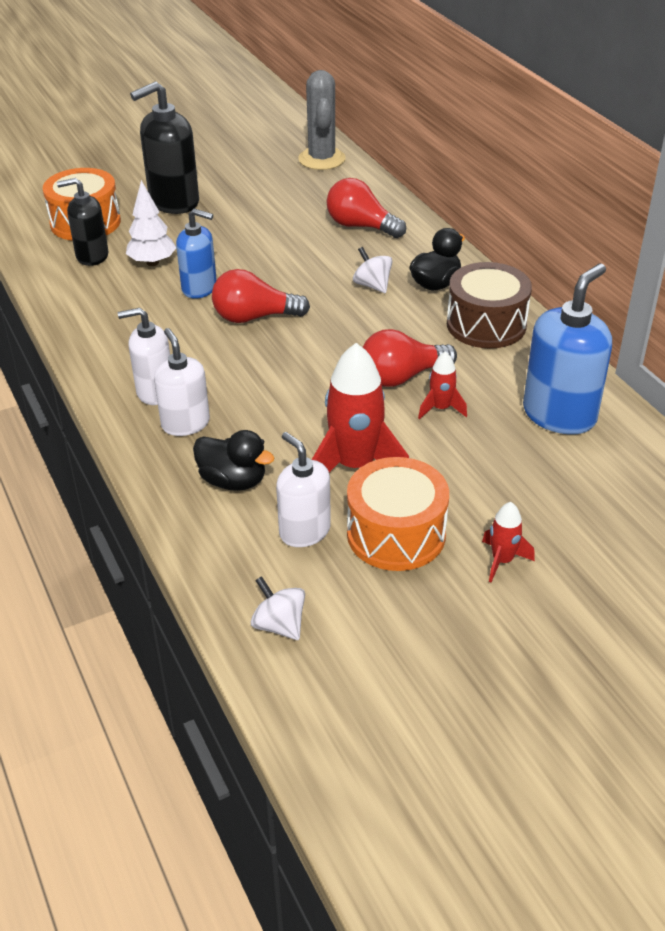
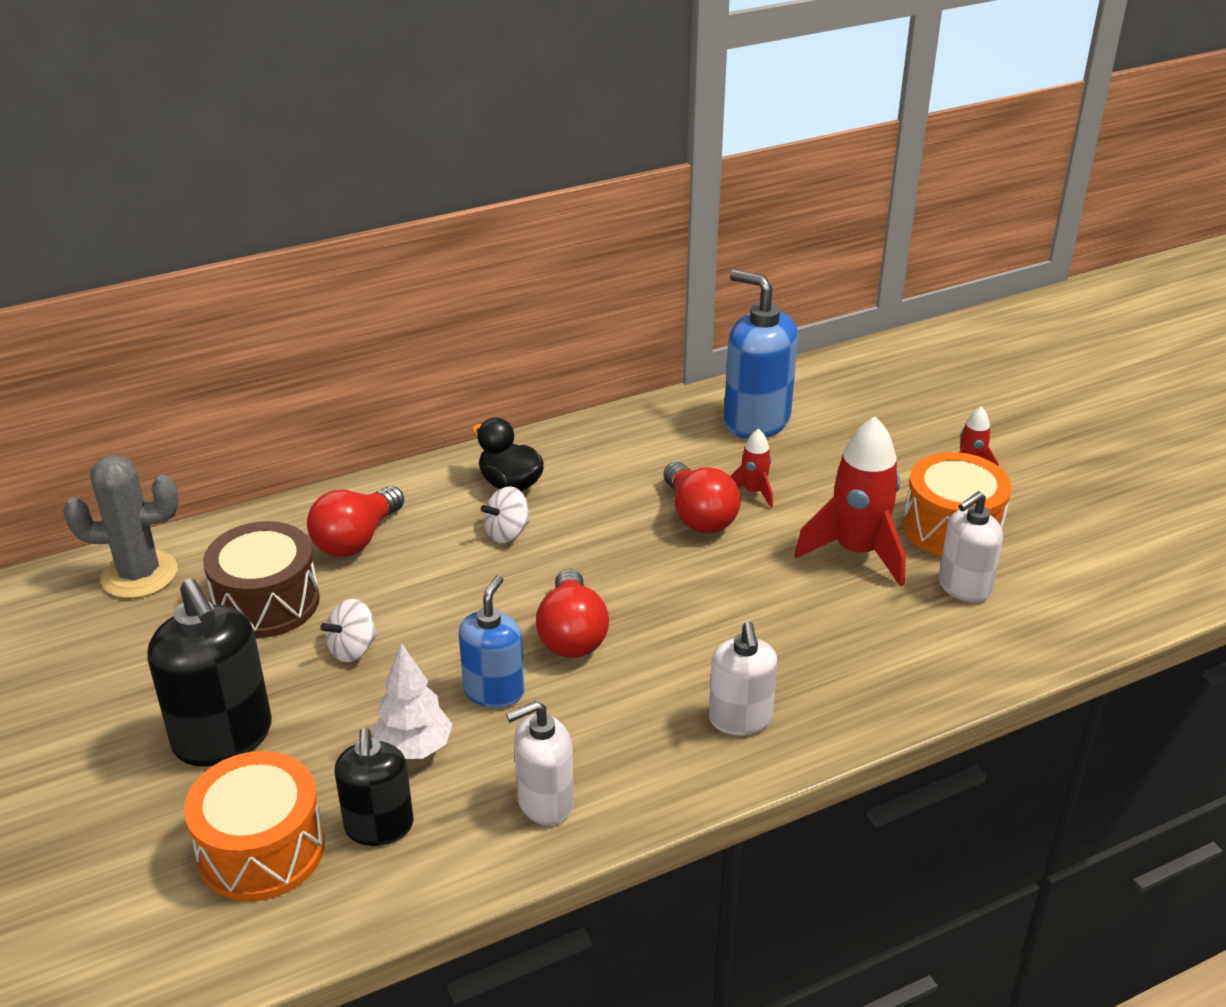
camera: 90 degrees left, 5 degrees down
(185, 423) = (802, 686): white soap dispenser -> white soap dispenser (544, 802)
(233, 481) = (898, 641): black duck -> none
(279, 625) = (1095, 602): white spinning top -> white spinning top (352, 649)
(486, 324) = (598, 453): brown drum -> brown drum (267, 602)

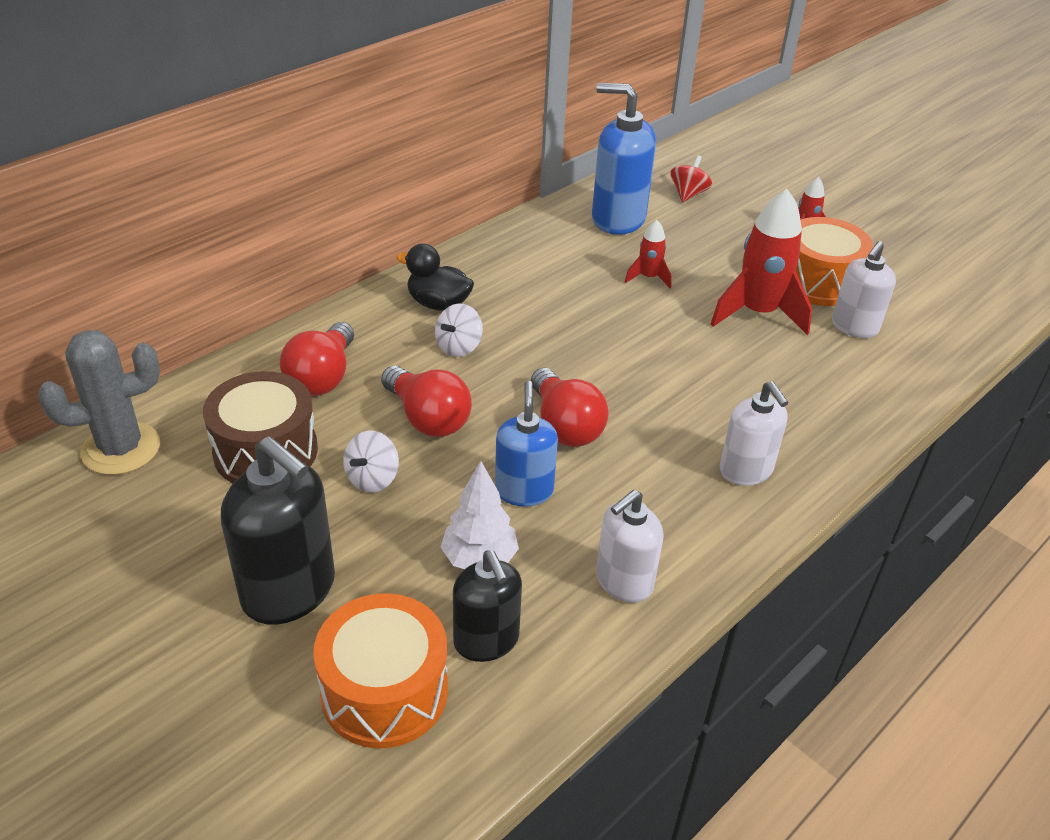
camera: 20 degrees left, 5 degrees up
(698, 516) = (615, 305): red light bulb -> red light bulb (427, 418)
(855, 404) = (688, 194): none -> red spinning top

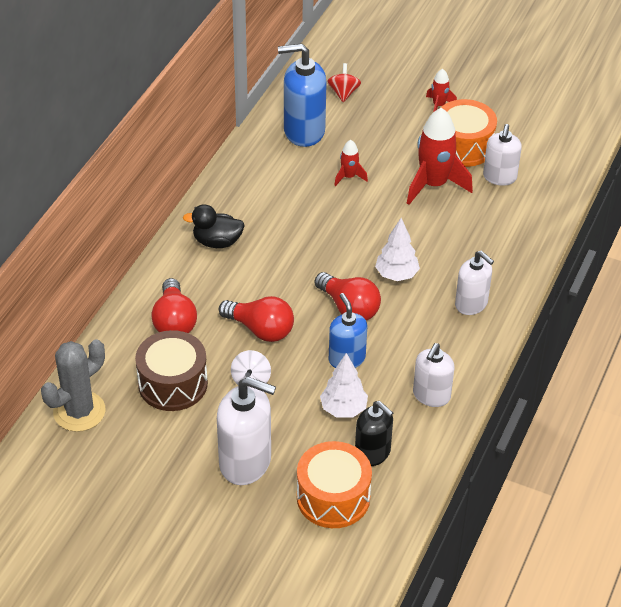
camera: 20 degrees left, 5 degrees up
(289, 590) = (245, 462): black soap dispenser -> white soap dispenser
(459, 347) = (250, 271): white spinning top -> none
(654, 403) = (396, 275): none -> white tree

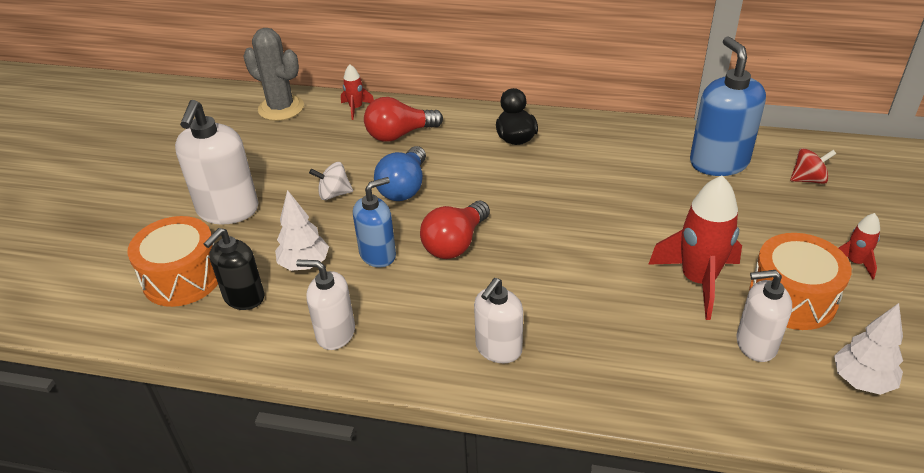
camera: 80 degrees right, 5 degrees down
(173, 384) = (321, 149): brown drum -> none
(260, 329) = (404, 187): red light bulb -> blue light bulb
(349, 177) = (666, 208): red rocket -> red rocket (356, 108)
(396, 275) = (522, 273): white tree -> white tree (862, 381)

